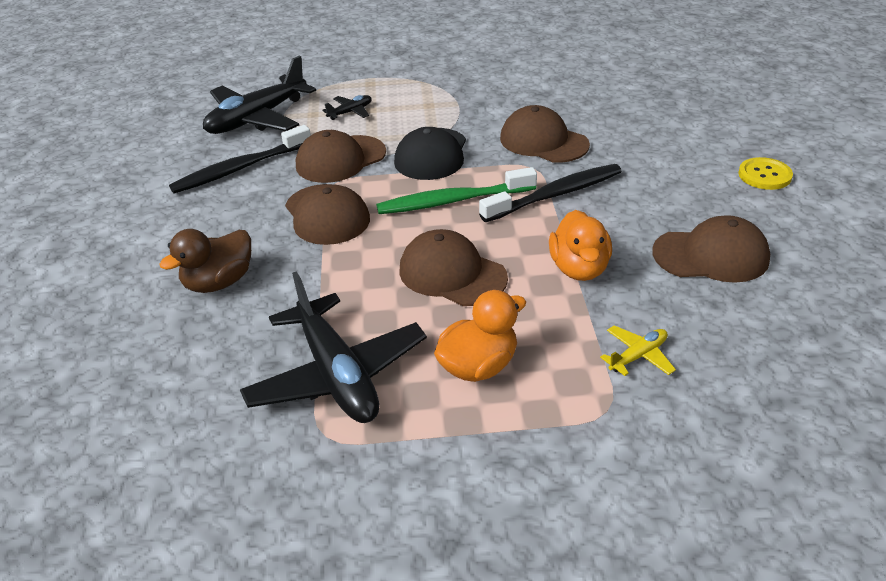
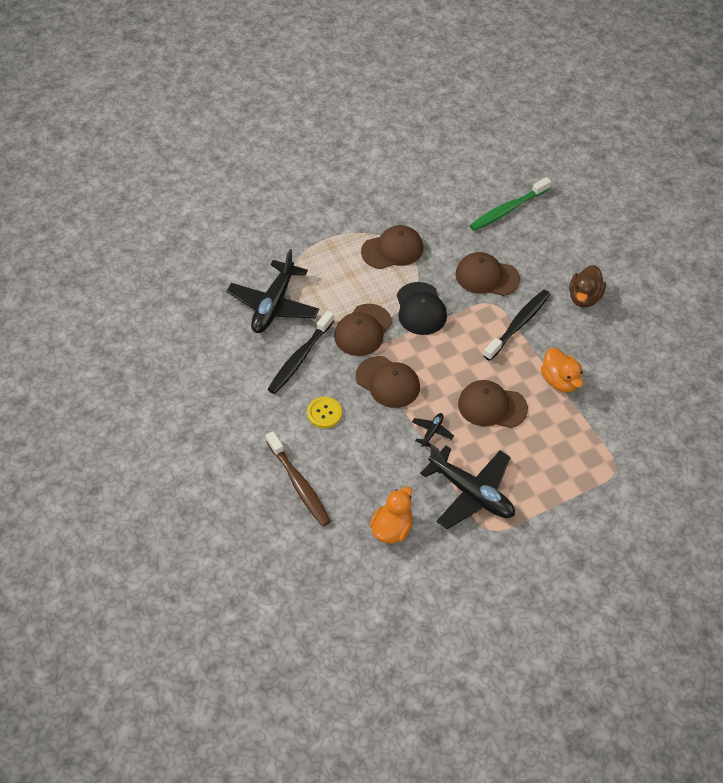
camera: 25 degrees left, 15 degrees up
(107, 294) = (299, 484): none -> brown toothbrush
(219, 282) = (360, 454): brown duck -> brown duck (584, 297)
(350, 112) = (337, 281): black plane -> black plane (432, 432)
(453, 201) = (459, 347): green toothbrush -> green toothbrush (508, 209)
(478, 366) = (541, 464): orange duck -> orange duck (392, 529)
(638, 356) = (616, 432): yellow plane -> none
(711, 255) = (626, 349): brown cap -> brown cap (392, 250)
(764, 175) = (633, 273): yellow button -> yellow button (324, 413)

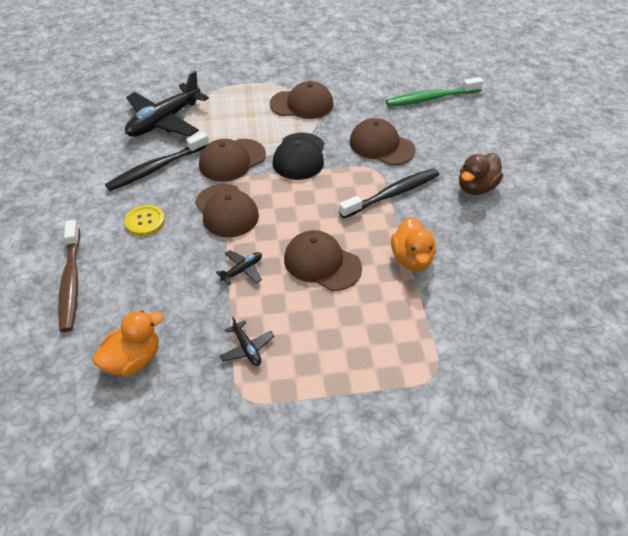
camera: 20 degrees right, 5 degrees down
(471, 493) = (247, 348): black plane -> black plane, size x0.43

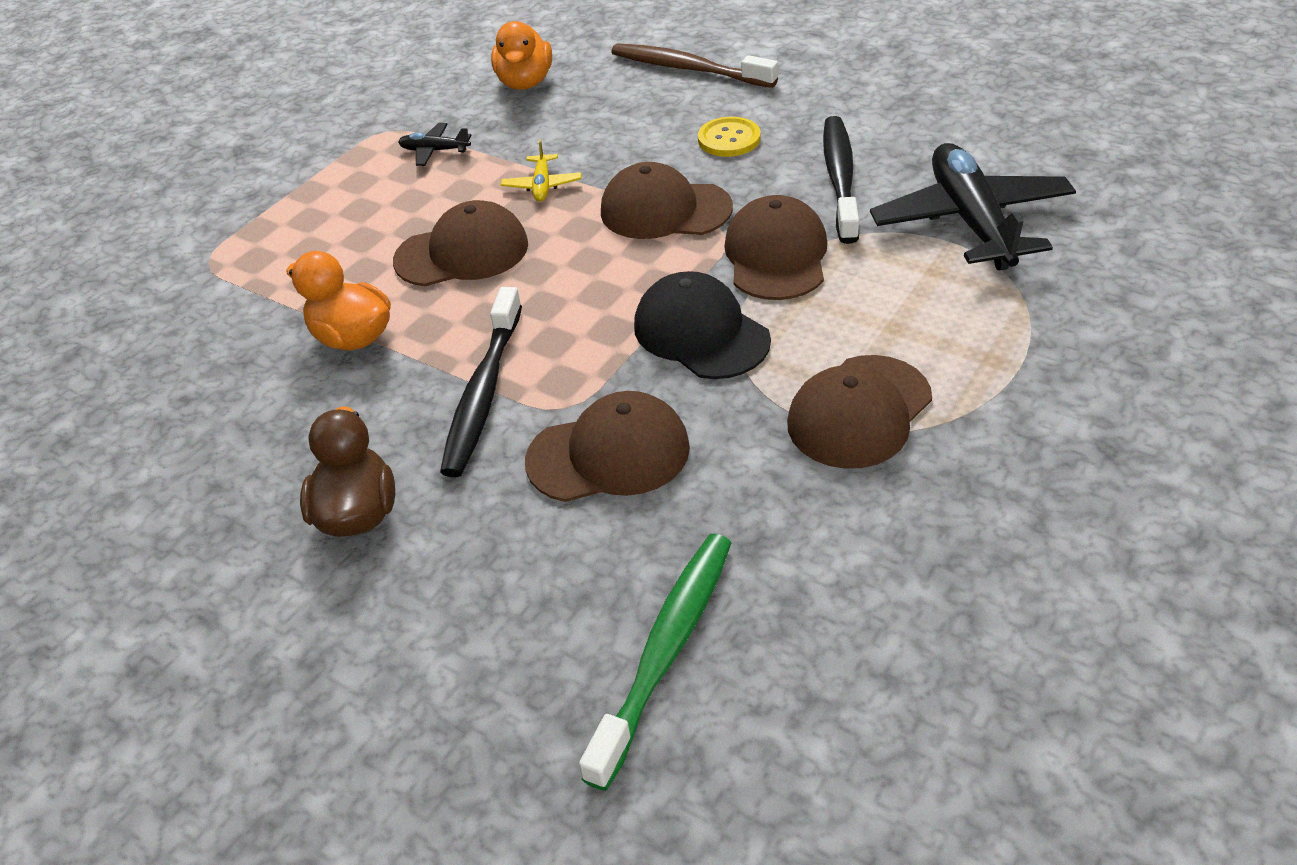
camera: 135 degrees right, 5 degrees down
(242, 270) = (542, 185): black plane -> yellow plane

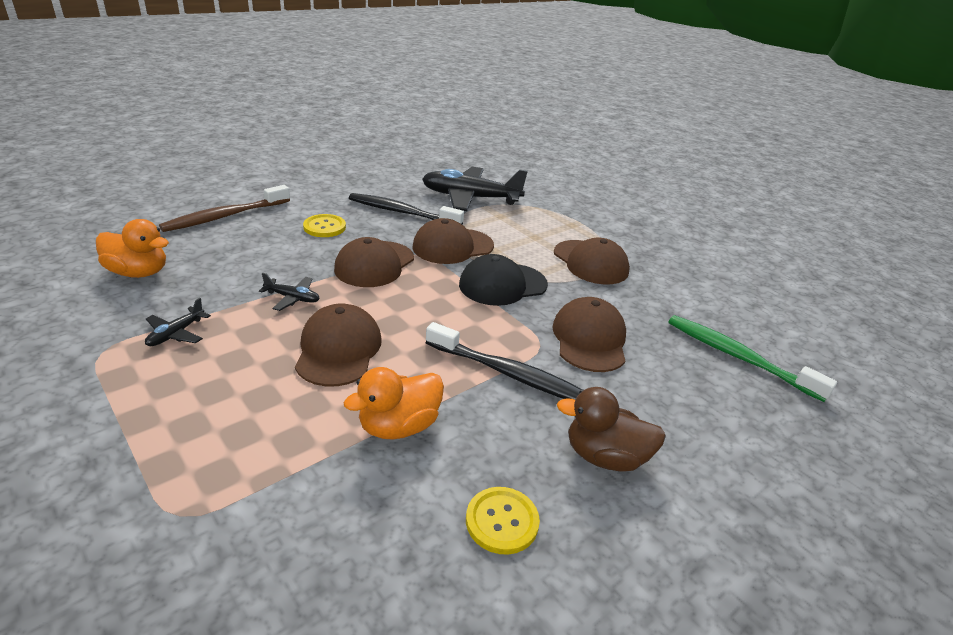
camera: 80 degrees left, 10 degrees down
(238, 448) = (502, 521): none -> yellow button
(542, 185) = (292, 298): yellow plane -> black plane
(776, 255) = (452, 246): brown cap -> brown cap turned 45 degrees counterclockwise

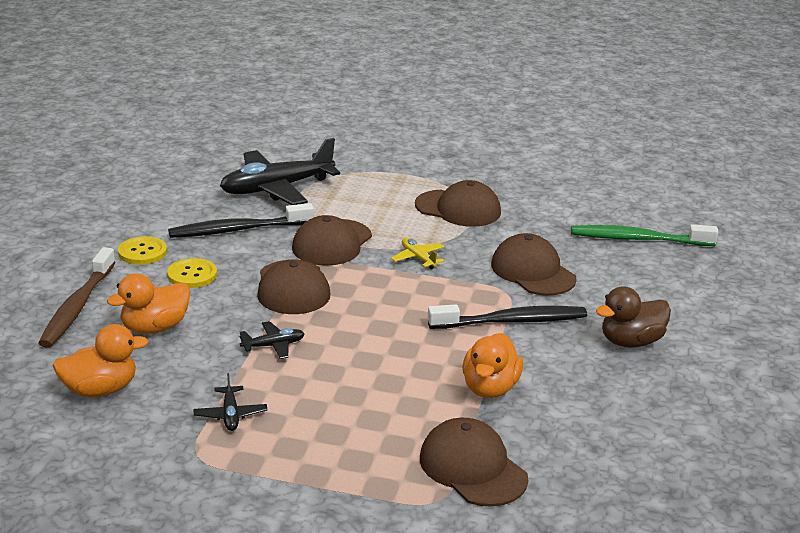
camera: 35 degrees left, 5 degrees down
(242, 249) = (154, 328): none -> orange duck
(338, 349) = (373, 364): brown cap -> brown cap (472, 468)
(502, 284) = (418, 258): black cap -> yellow plane
(502, 521) = (618, 404): yellow button -> yellow button (142, 252)

